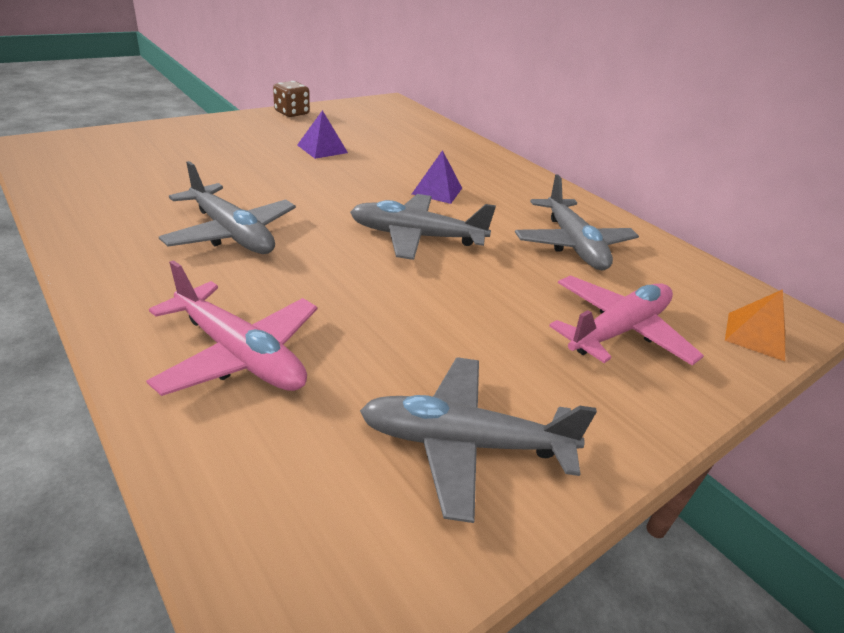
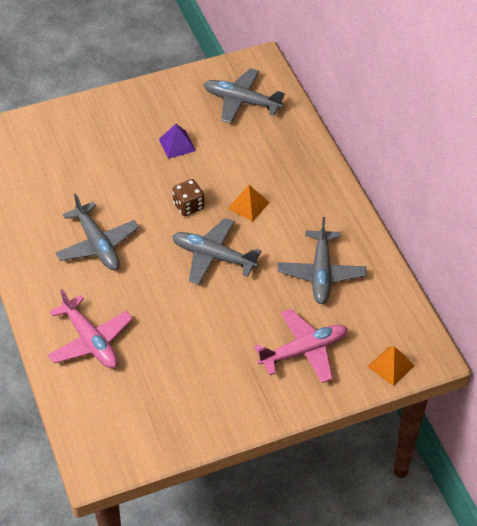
camera: 20 degrees right, 15 degrees up
(292, 113) = (164, 86): brown dice -> brown dice (188, 206)
(437, 191) = (248, 205): purple pyramid -> orange pyramid
(463, 443) = (182, 406): grey plane -> grey plane (241, 101)

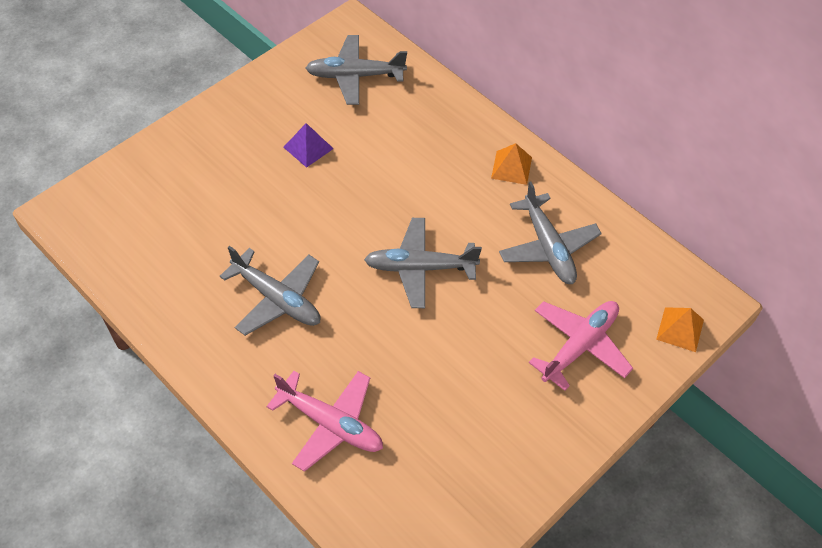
camera: 25 degrees left, 5 degrees up
(188, 206) = (359, 216): brown dice -> none
(248, 205) = (426, 194): orange pyramid -> orange pyramid (511, 167)

